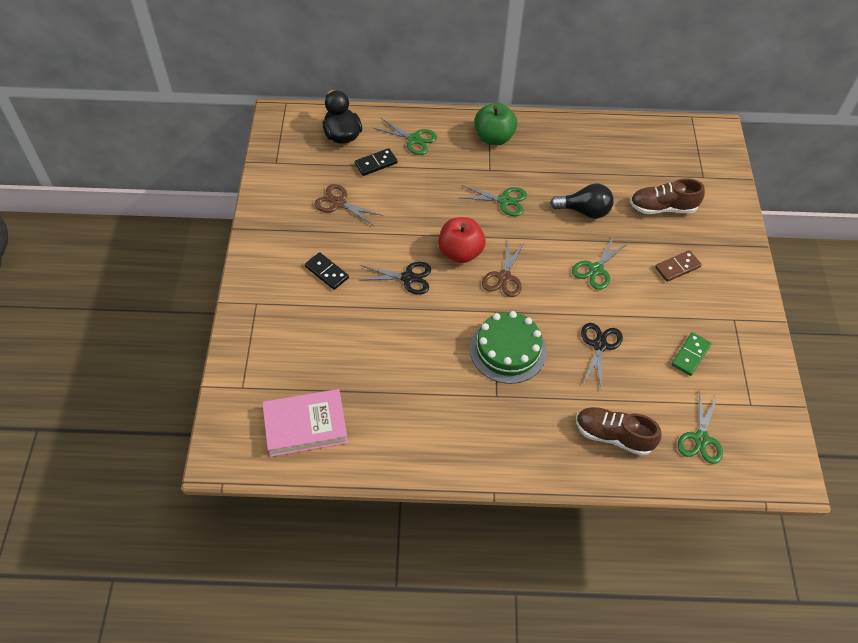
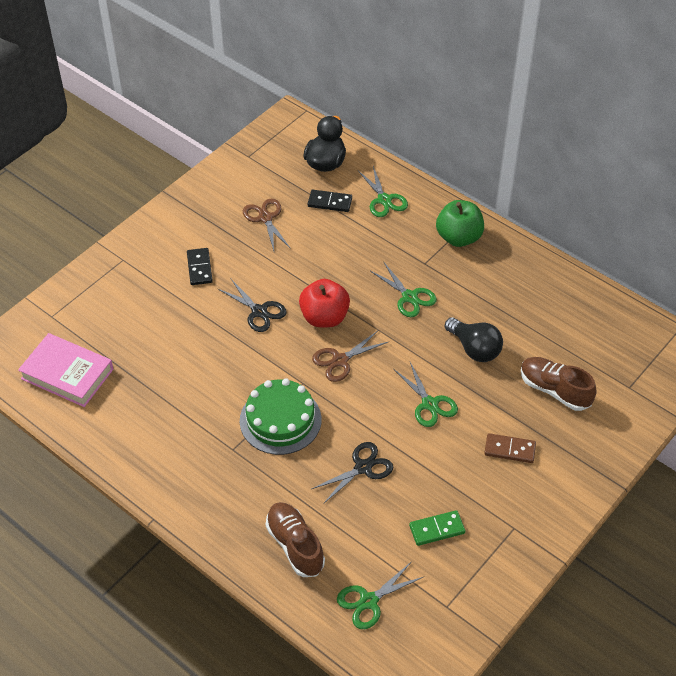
camera: 40 degrees right, 5 degrees down
(596, 269) = (429, 404): green scissors -> green scissors turned 105 degrees counterclockwise

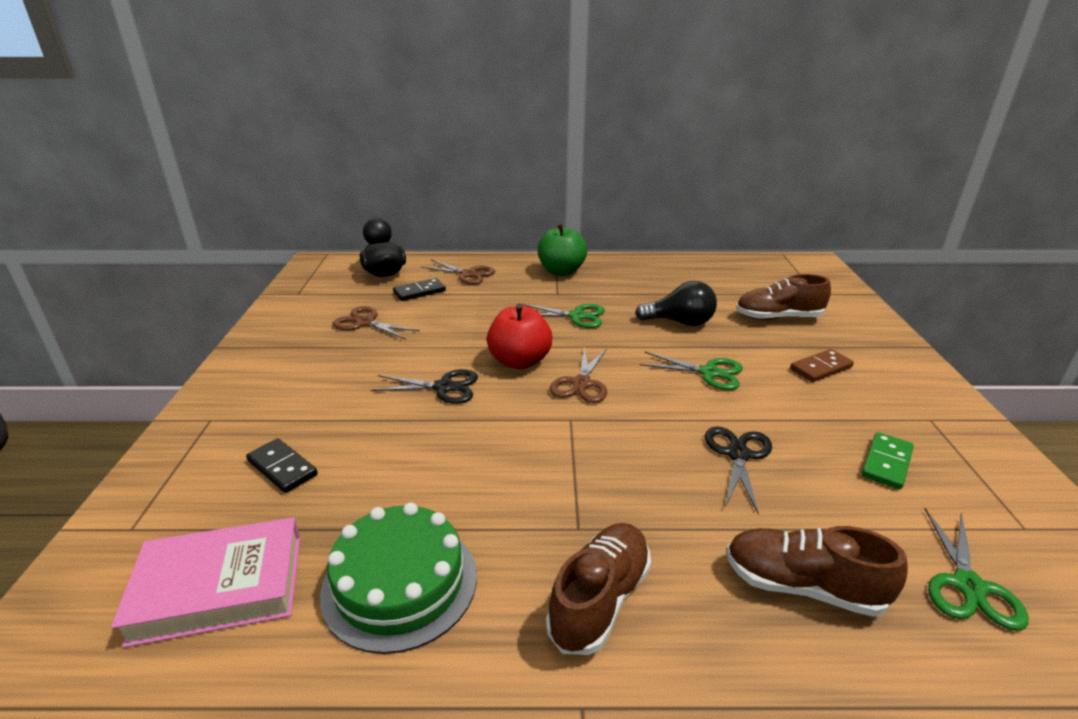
camera: 40 degrees left, 20 degrees down
(199, 268) = (328, 384): black domino -> black domino (282, 468)
(204, 487) = (599, 600): none -> brown shoe
(280, 420) = (593, 464): green cake -> green cake (400, 583)
(384, 200) = (468, 274): green scissors -> brown scissors

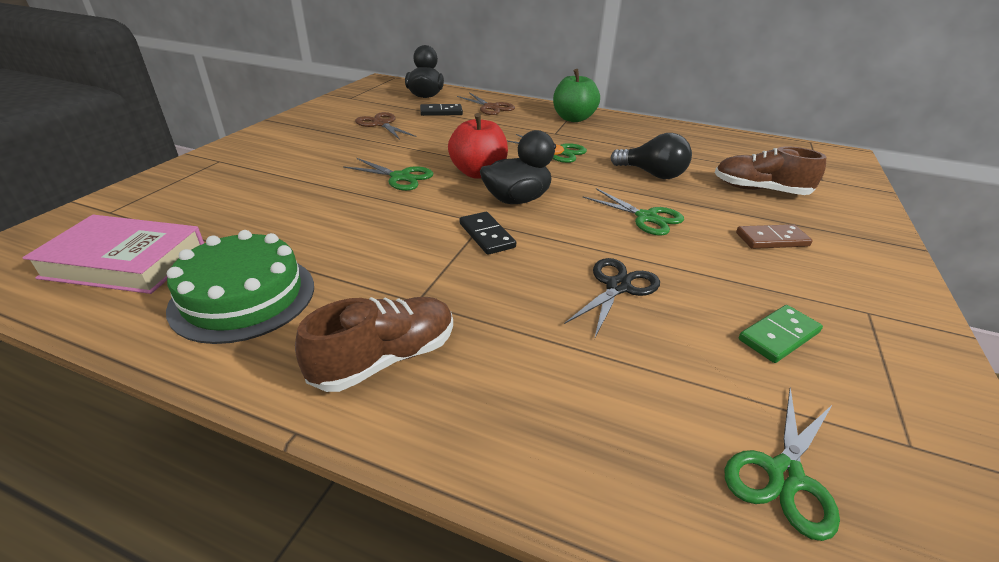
camera: 20 degrees right, 5 degrees up
(282, 468) = (236, 201): black domino -> black domino (486, 235)
(444, 387) = (400, 177): black scissors -> green scissors
(581, 383) = (517, 199): brown scissors -> black duck
(802, 586) = (588, 411): brown shoe -> none

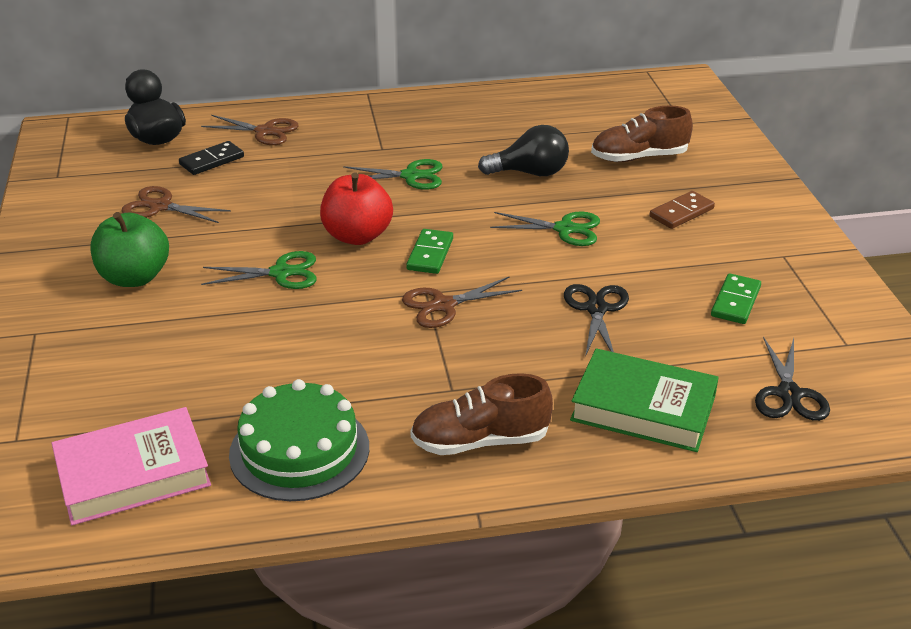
camera: 30 degrees left, 0 degrees up
(385, 358) = (480, 441): brown shoe -> brown shoe turned 120 degrees counterclockwise
(486, 235) = (443, 305): black domino -> brown scissors
(517, 199) = (430, 254): black duck -> green domino
(573, 118) = (380, 118): green apple -> green apple (134, 277)
(580, 404) = (643, 408): none -> green book
(784, 475) = (789, 394): green scissors -> black scissors

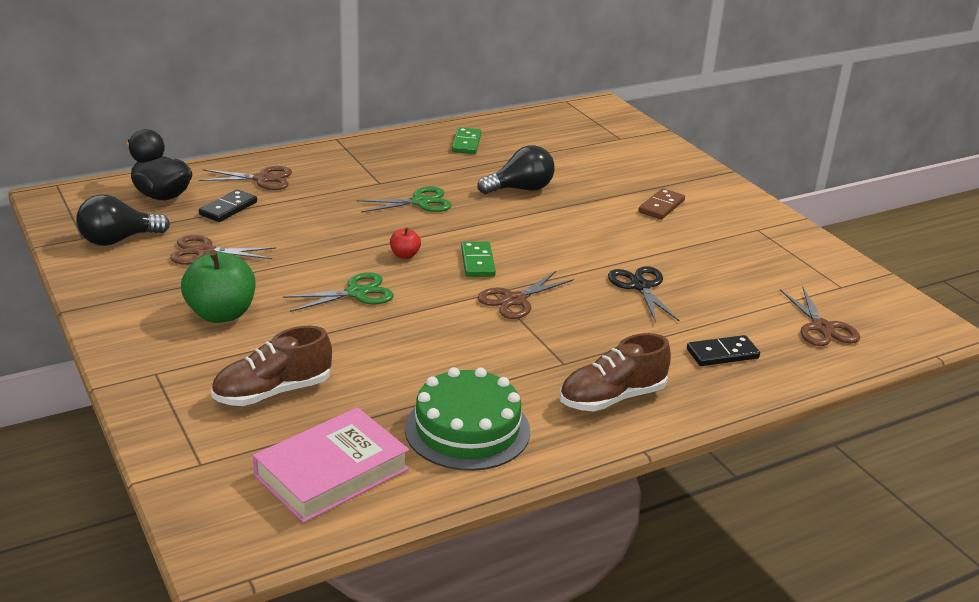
camera: 20 degrees left, 5 degrees down
(87, 183) = (118, 240): none -> black light bulb
(357, 236) = (405, 255): red apple -> red apple, size x0.47
(565, 229) = (577, 229): green scissors -> none
(639, 157) = (601, 168): brown shoe -> brown shoe (273, 392)
(643, 408) = (722, 354): green book -> black domino
(736, 302) = (743, 267): green domino -> green domino (466, 143)
(789, 394) = (822, 328): black scissors -> brown scissors

